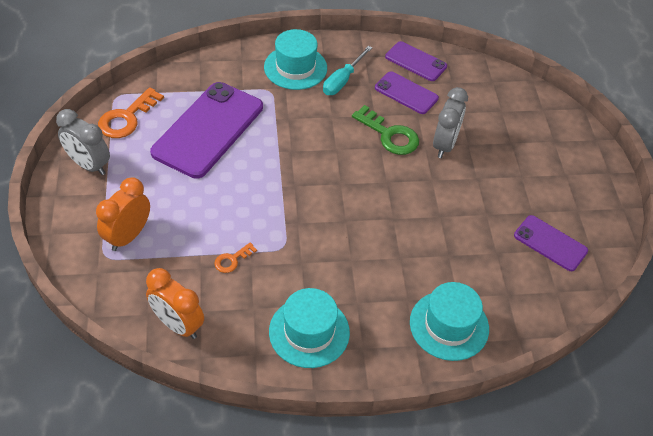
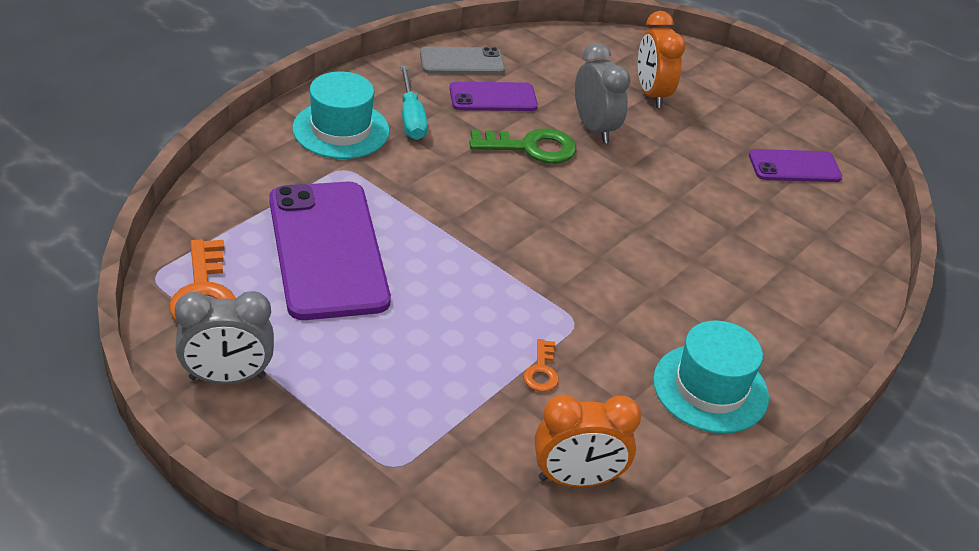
camera: 45 degrees left, 10 degrees down
(128, 236) = (390, 425): orange clock -> orange clock (651, 94)
(416, 61) = (462, 62): purple phone -> grey phone
(449, 325) = (814, 294): turquoise hat -> none

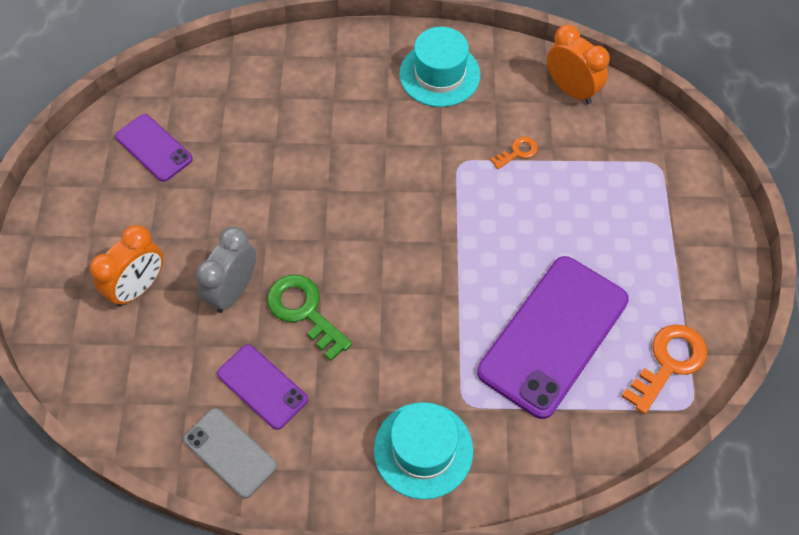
camera: 125 degrees left, 20 degrees up
(227, 377) = (703, 287): grey clock -> none
(411, 118) = (353, 418): turquoise screwdriver -> none

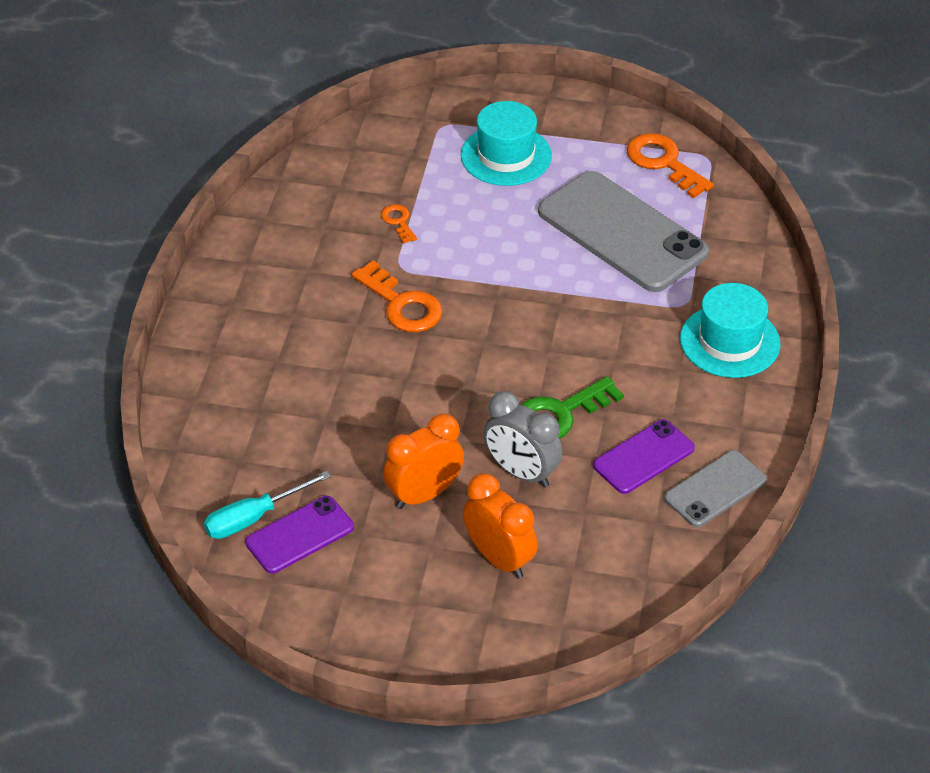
camera: 80 degrees left, 15 degrees down
(168, 116) = (253, 518): none -> turquoise screwdriver
(415, 172) = (402, 304): none -> orange key
(439, 74) = (272, 266): turquoise hat -> turquoise hat (506, 155)
(553, 335) = (622, 232): purple phone -> grey phone
(571, 90) = (328, 168): orange clock -> orange clock (424, 494)

